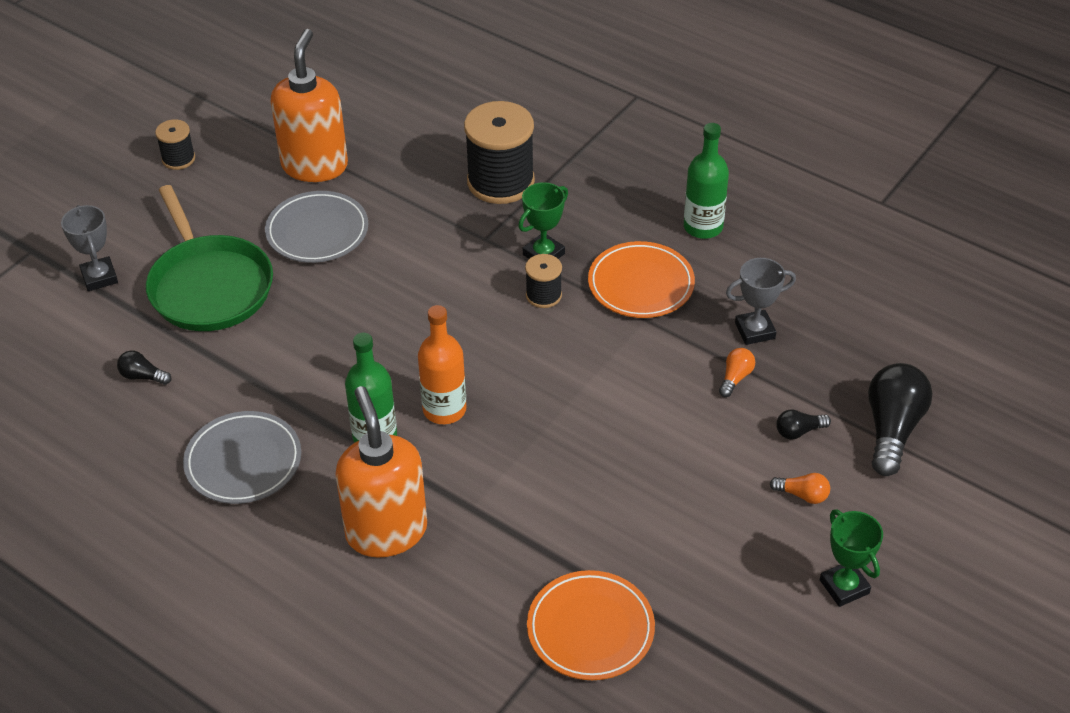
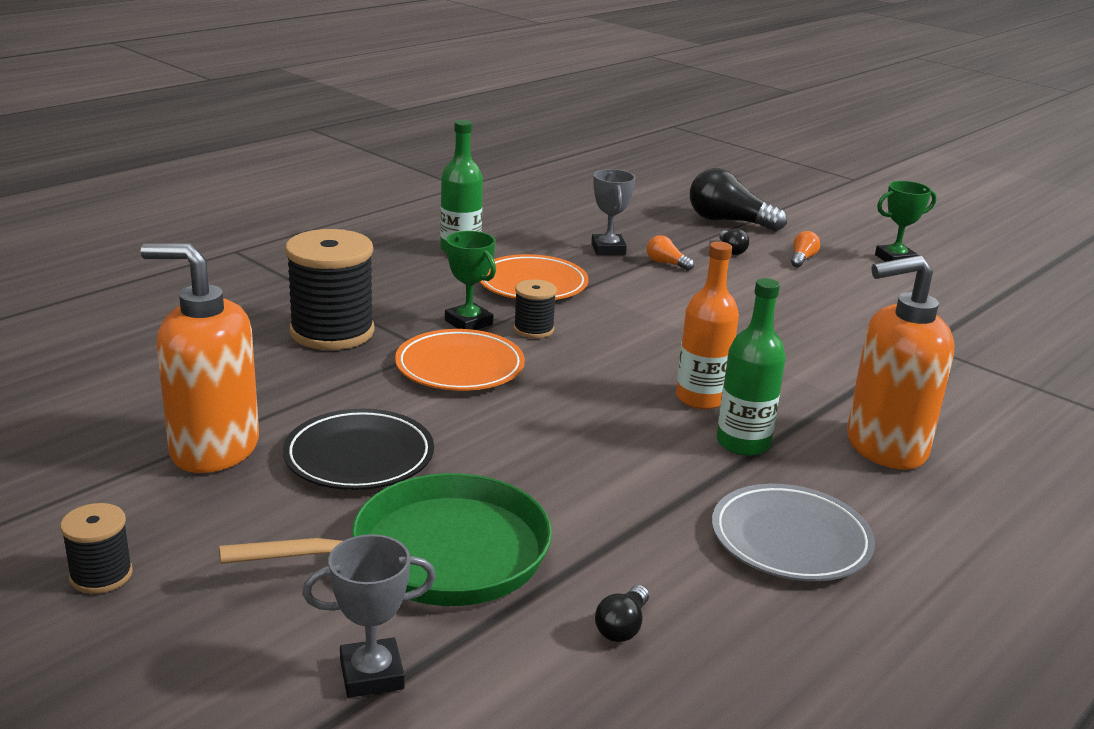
camera: 85 degrees left, 20 degrees down
(317, 231) = (359, 456): grey plate -> black plate
(590, 629) = (976, 356): orange plate -> orange plate (459, 367)

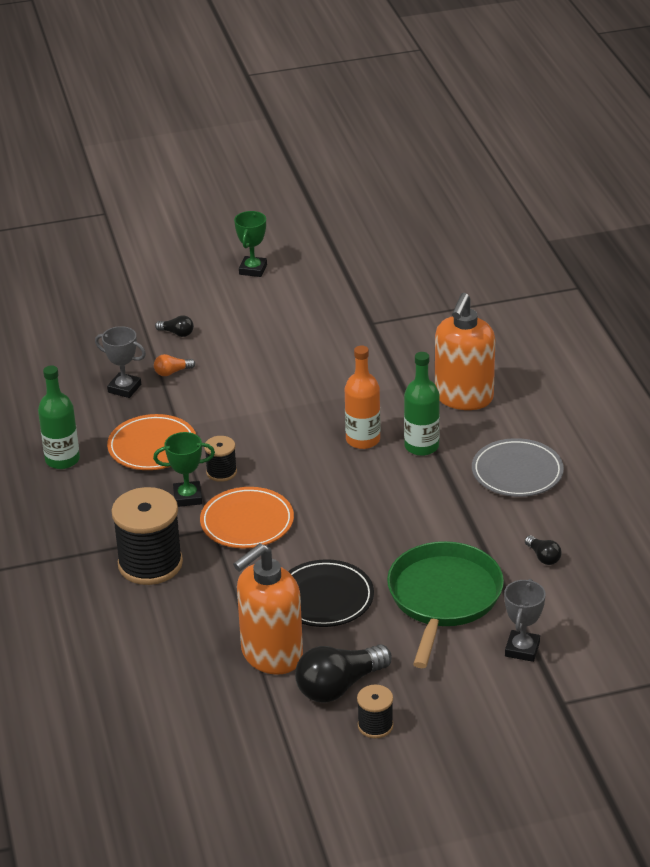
camera: 55 degrees left, 10 degrees up
(728, 221) = (127, 311): black light bulb -> black light bulb (339, 686)
(802, 259) = (218, 309): orange light bulb -> none

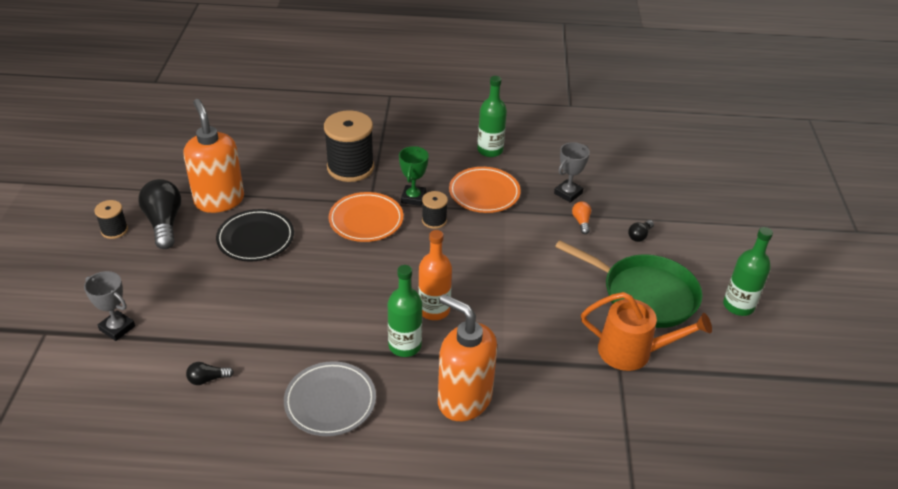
camera: 105 degrees right, 5 degrees up
(253, 269) = (738, 306): green trophy -> green bottle
(348, 318) = (633, 352): none -> orange watering can
(443, 597) = (208, 301): green pan -> green pan (645, 294)

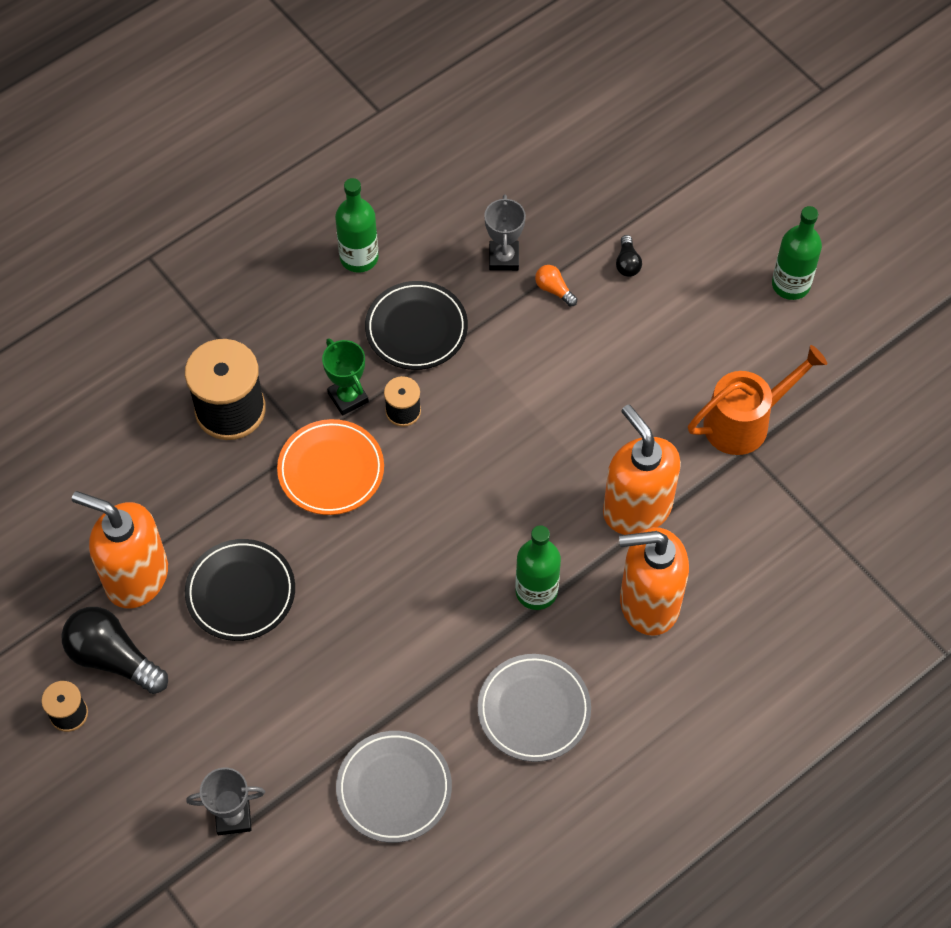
camera: 40 degrees left, 20 degrees up
(207, 379) = (394, 788): black light bulb -> grey plate
(434, 310) = (521, 527): orange bottle -> none
(484, 193) = (416, 329): orange plate -> black plate
(513, 348) = (636, 508): none -> orange soap dispenser
(645, 294) = (697, 340): green pan -> none

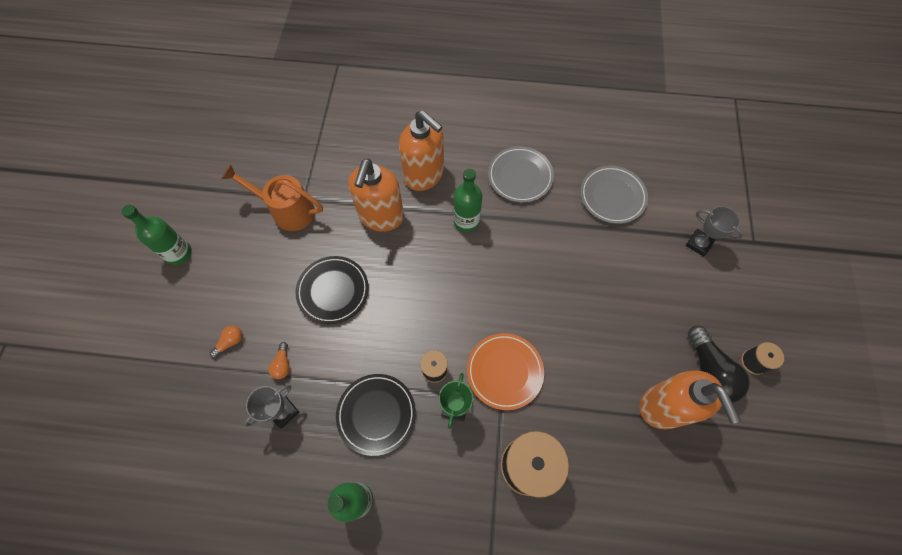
camera: 135 degrees left, 5 degrees up
(241, 592) = (611, 347): black plate -> black plate (333, 291)
(627, 263) = (230, 342): black light bulb -> orange light bulb

